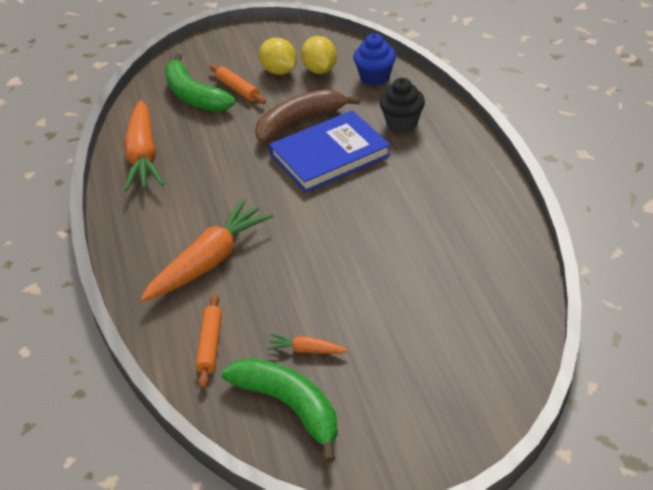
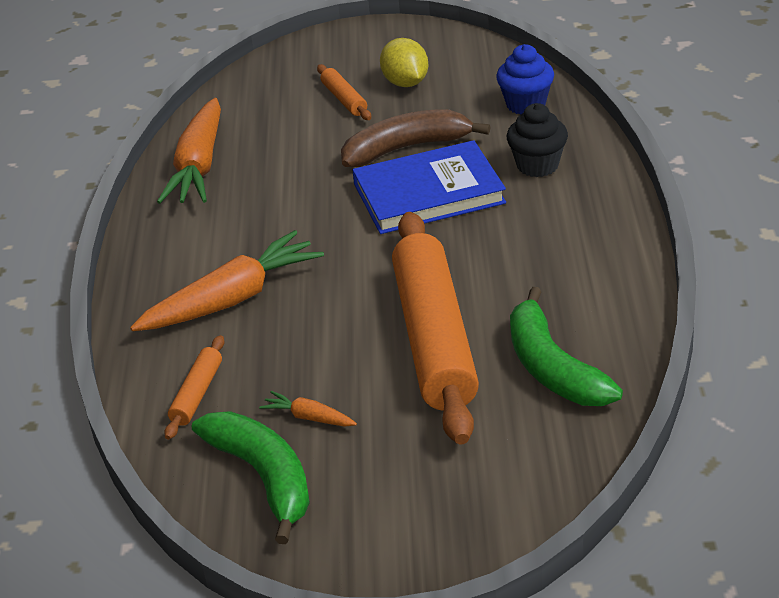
camera: 15 degrees right, 5 degrees down
(194, 95) = (287, 101): green banana -> green banana (553, 368)
(319, 70) = (458, 87): yellow lemon -> none
(378, 270) = (434, 339): none -> orange rolling pin

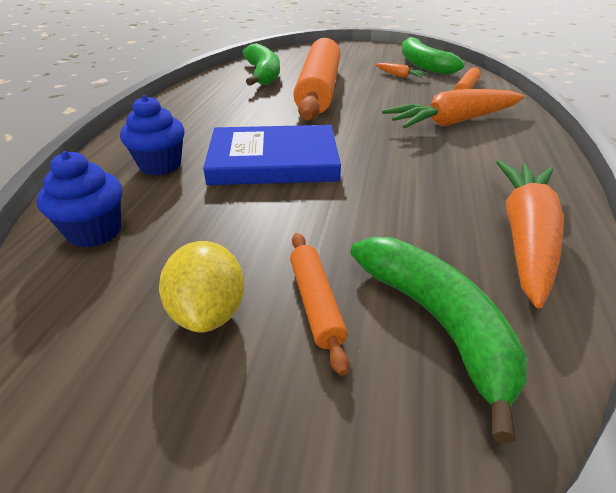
camera: 170 degrees left, 0 degrees up
(271, 105) = (437, 323): none -> green banana
(406, 148) = (268, 207): brown banana -> none
(537, 165) = (160, 165): black cupcake -> blue cupcake

